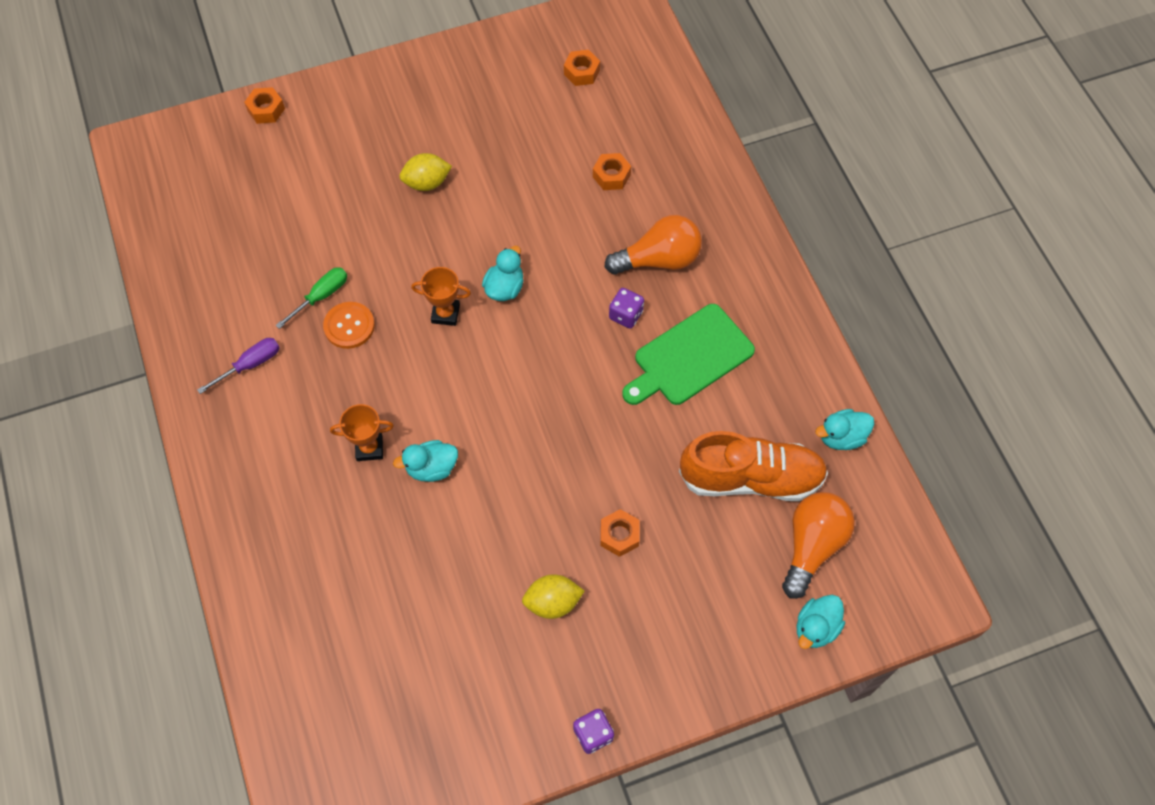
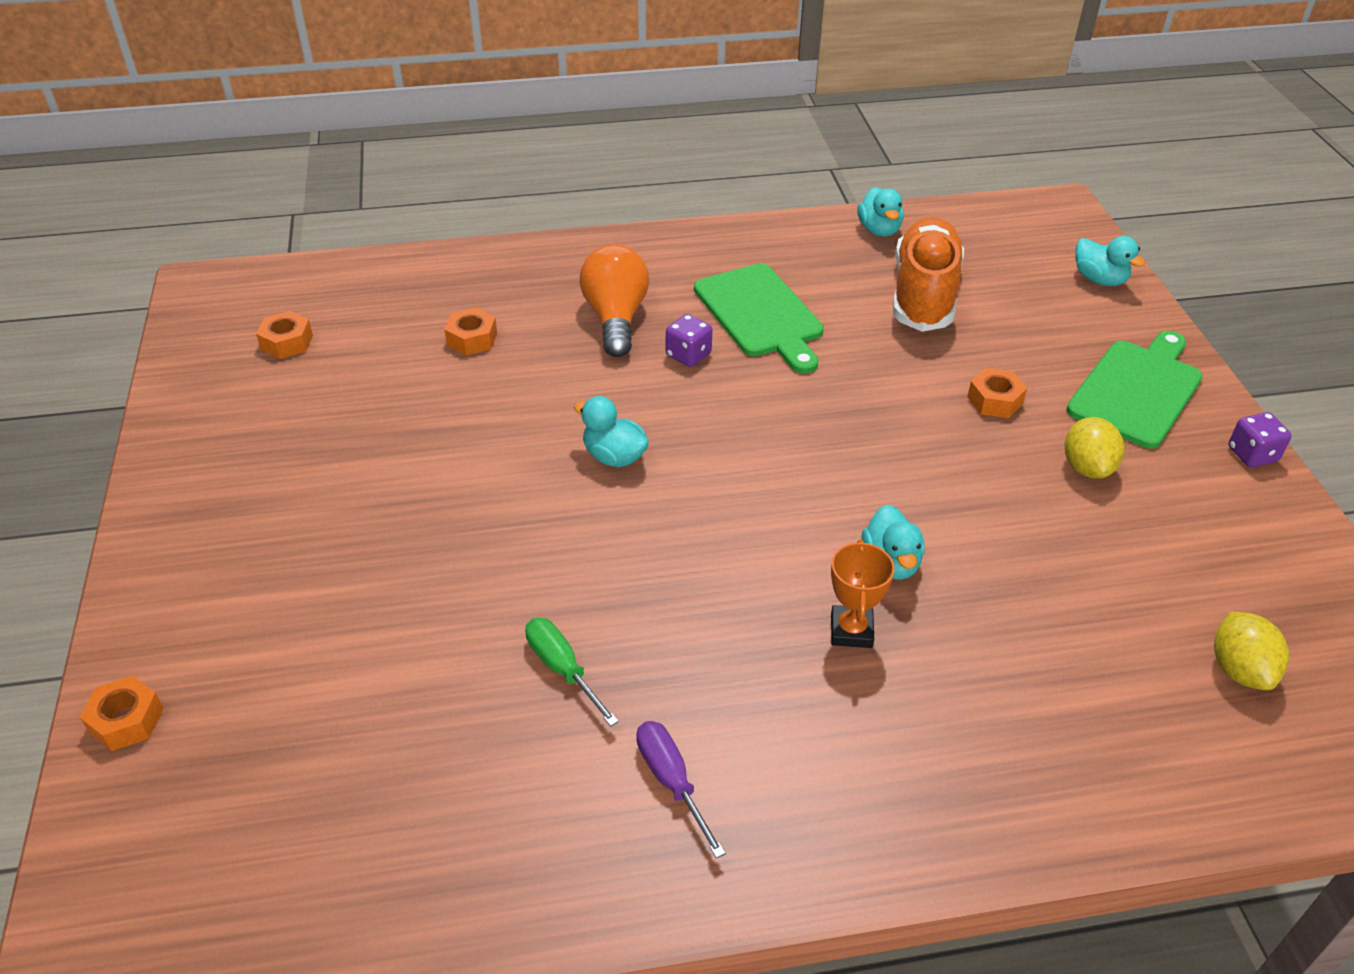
camera: 80 degrees left, 20 degrees down
(349, 326) = (630, 637): orange button -> none
(427, 183) = (397, 518): yellow lemon -> yellow lemon (1239, 670)
(445, 314) = (639, 522): orange trophy -> none
(657, 648) = (1137, 390): none -> green cutting board
(812, 545) = (1005, 267): orange light bulb -> none

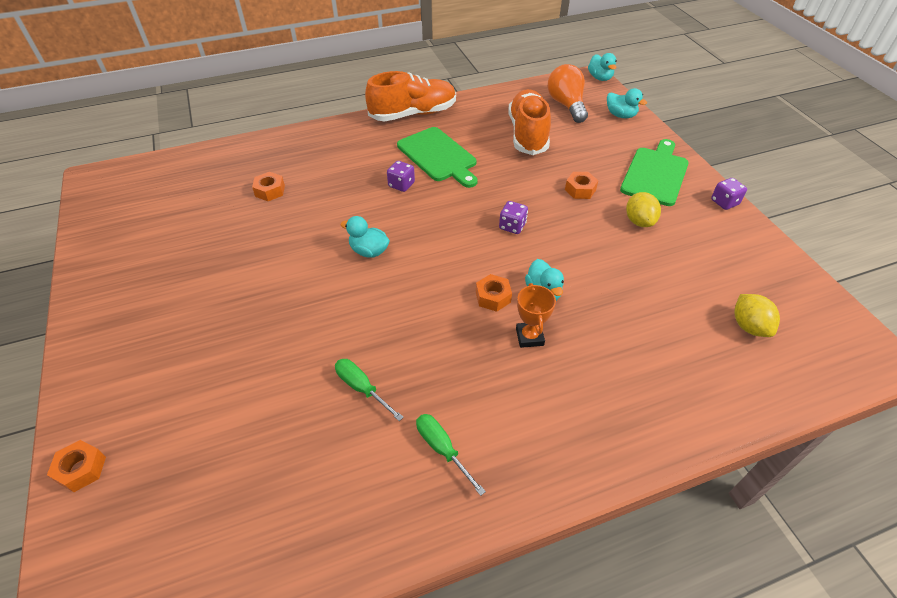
camera: 10 degrees left, 5 degrees up
(287, 342) = (154, 207): orange nut -> orange nut (493, 297)
(615, 318) = (354, 168): orange light bulb -> orange light bulb (566, 105)
(671, 780) = (442, 448): purple screwdriver -> green screwdriver
(732, 237) = (413, 114): none -> orange shoe
(862, 447) = (512, 226): none -> purple dice
(879, 230) = (495, 101): turquoise duck -> turquoise duck (600, 78)

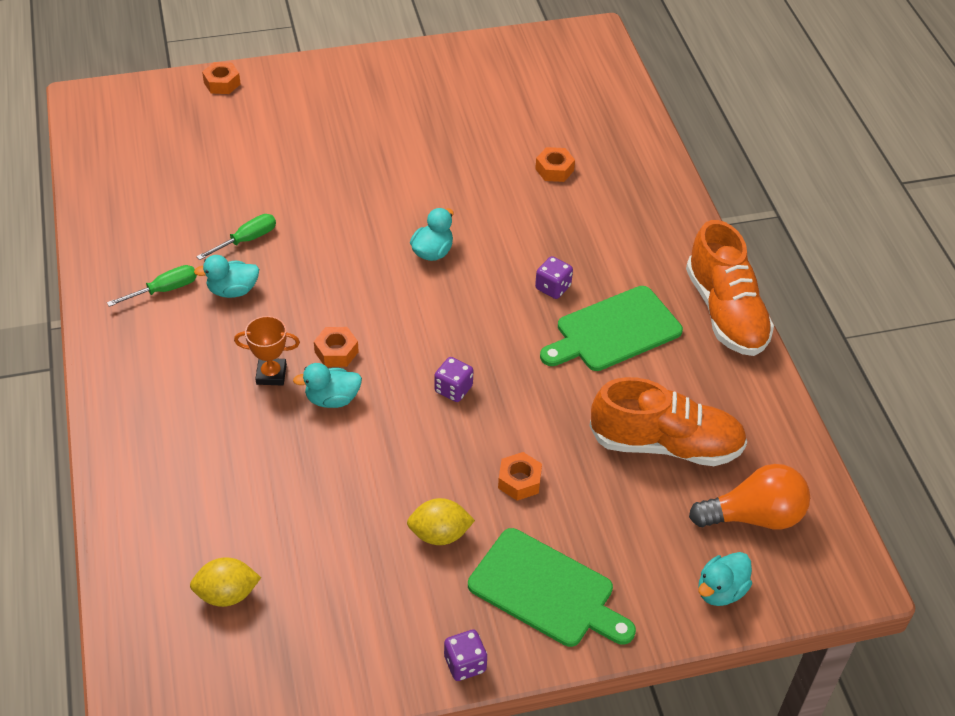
camera: 95 degrees right, 0 degrees up
(600, 78) = (854, 593): turquoise duck -> turquoise duck (232, 290)

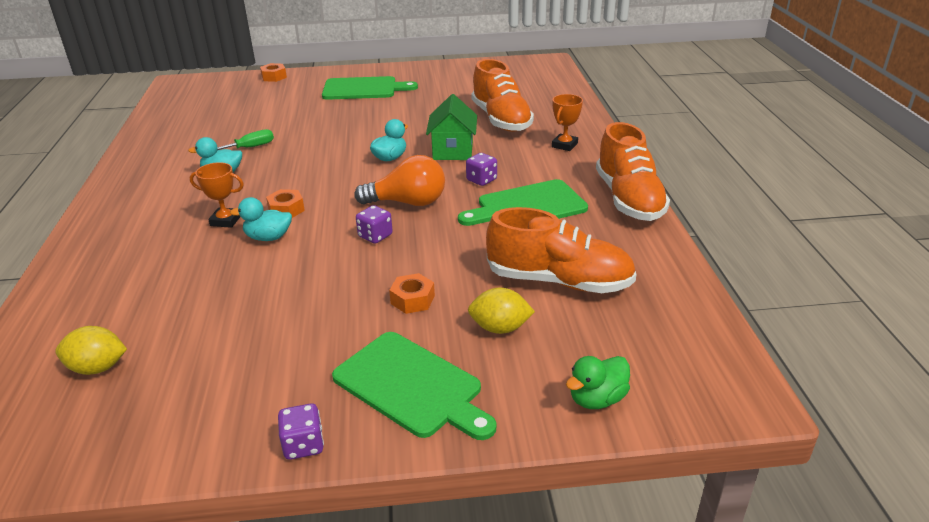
camera: 10 degrees right, 15 degrees down
(165, 290) = (171, 171): green screwdriver -> none
(357, 108) = (363, 89): none -> green cutting board
(439, 534) = (322, 334): yellow lemon -> yellow lemon (500, 328)
(507, 235) = (453, 151): none -> green house
(554, 170) = (501, 120): orange nut -> orange shoe
(640, 217) = (564, 145): none -> orange trophy
(720, 591) = (597, 399): turquoise duck -> green duck
(754, 516) = (640, 339): orange light bulb -> orange light bulb (408, 202)

